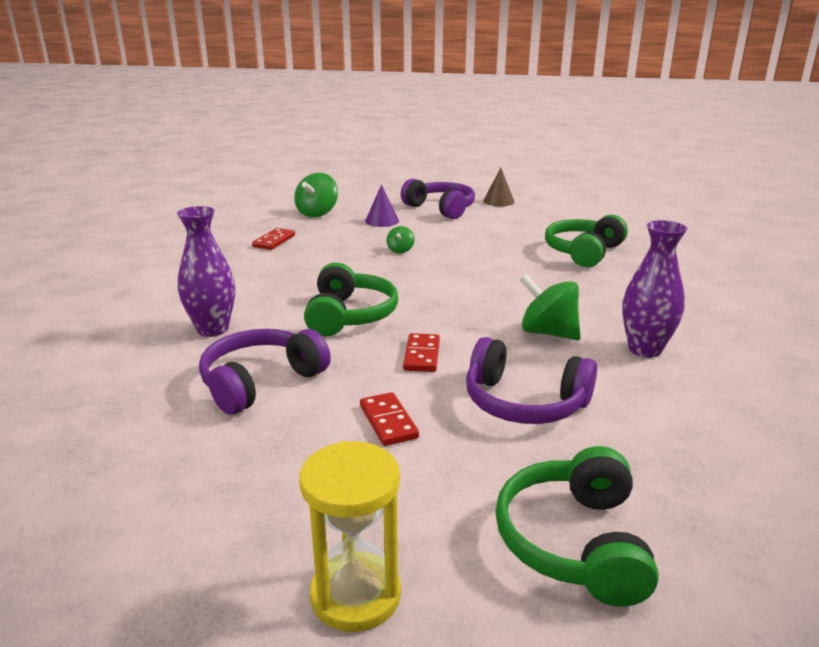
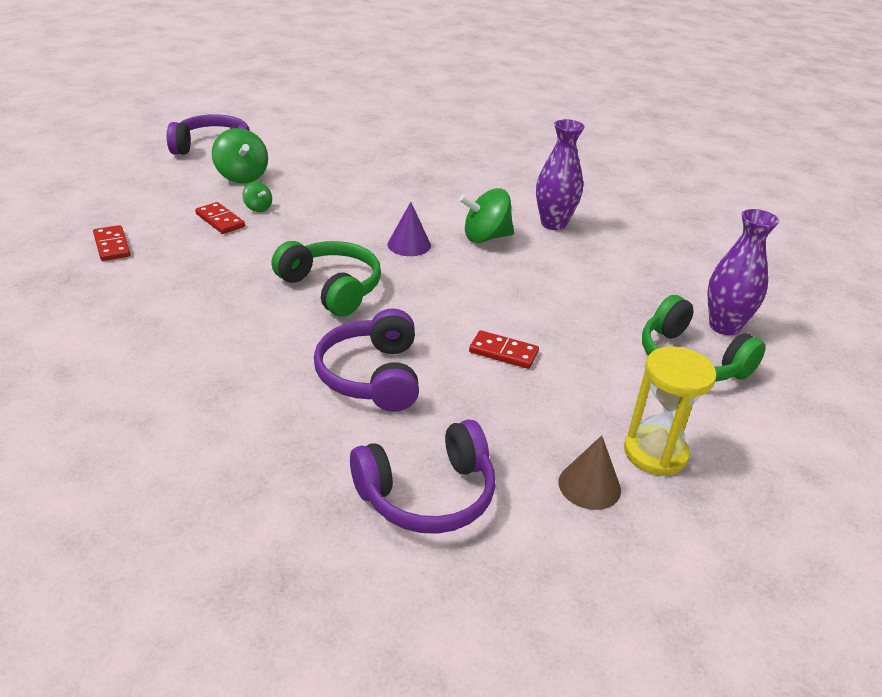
camera: 50 degrees left, 10 degrees up
(213, 329) = (241, 357): purple vase -> purple vase (724, 326)
(317, 213) = (93, 195): green spinning top -> green spinning top (242, 176)
(382, 221) = (181, 182): purple cone -> purple cone (409, 245)
(421, 355) = (440, 294): red domino -> red domino (220, 220)
(498, 201) = (252, 123): brown cone -> brown cone (589, 486)
(524, 402) = (551, 295): purple headphones -> purple headphones (427, 494)
(583, 252) = (401, 156): green headphones -> none

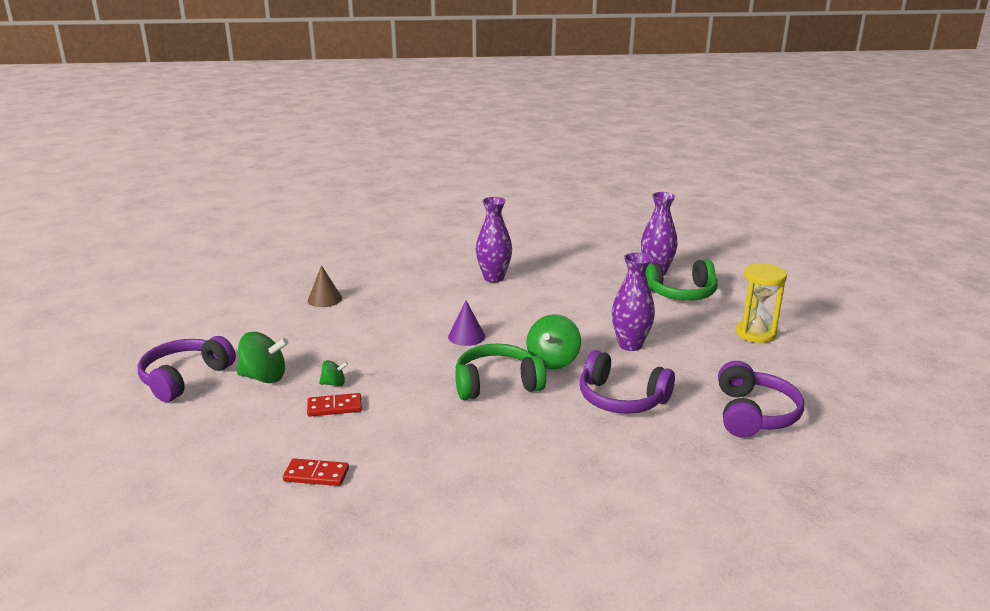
camera: 55 degrees left, 10 degrees down
(485, 237) = (486, 306): green spinning top -> green spinning top (553, 361)
(503, 352) = (630, 345): red domino -> purple vase
(589, 486) = (772, 361): brown cone -> brown cone (325, 299)

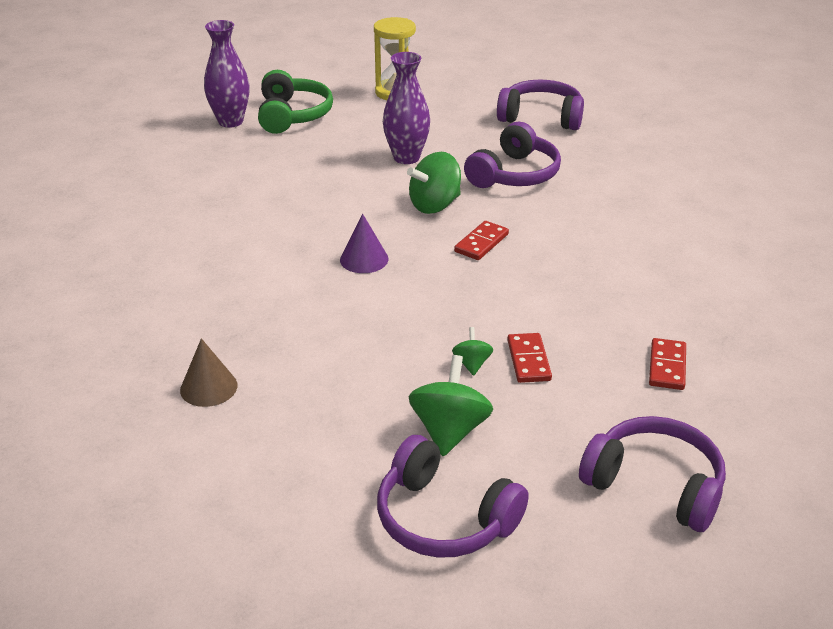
camera: 85 degrees left, 10 degrees up
(180, 460) = (655, 485): none -> purple headphones
(494, 278) = (197, 231): purple vase -> none
(497, 384) = (481, 243): green headphones -> red domino
(553, 361) = (435, 205): green spinning top -> green spinning top turned 120 degrees clockwise

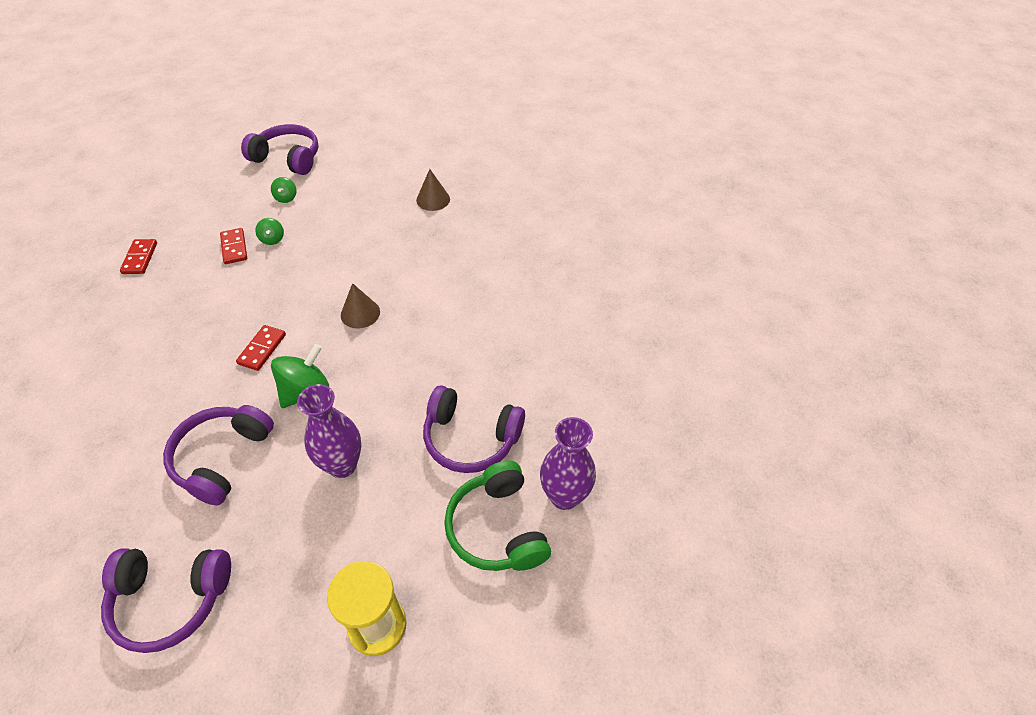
camera: 165 degrees right, 15 degrees up
(364, 259) = (360, 313): purple cone -> brown cone
(449, 430) = (286, 198): green spinning top -> green spinning top, size x0.53
(655, 485) = (174, 188): purple headphones -> purple headphones (470, 438)

